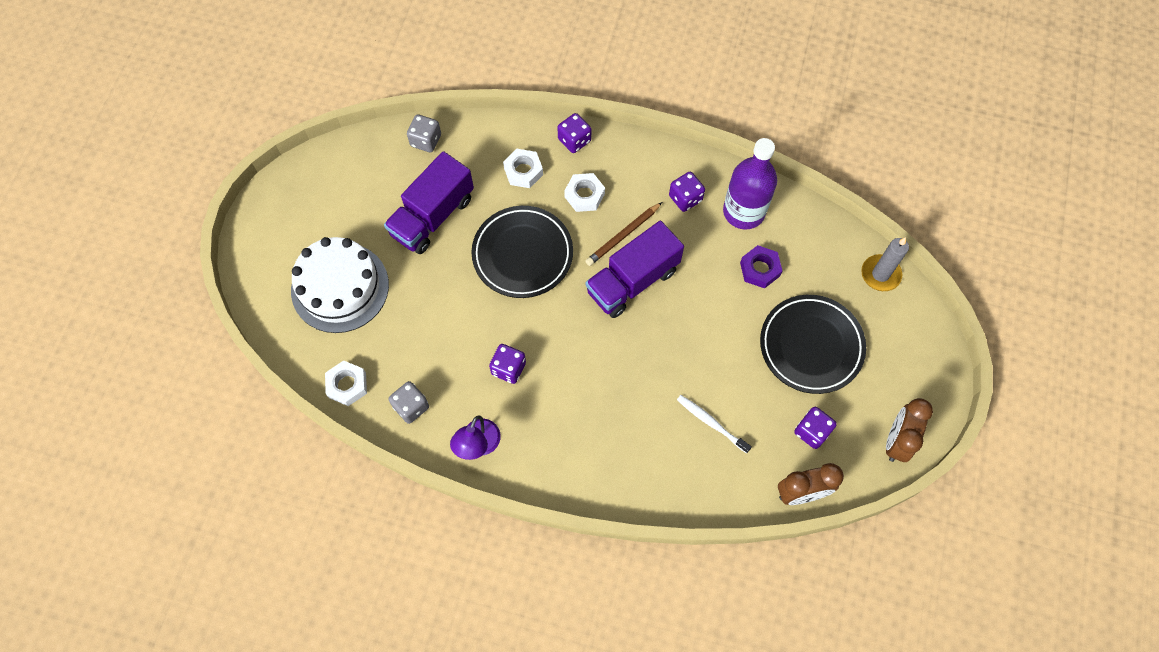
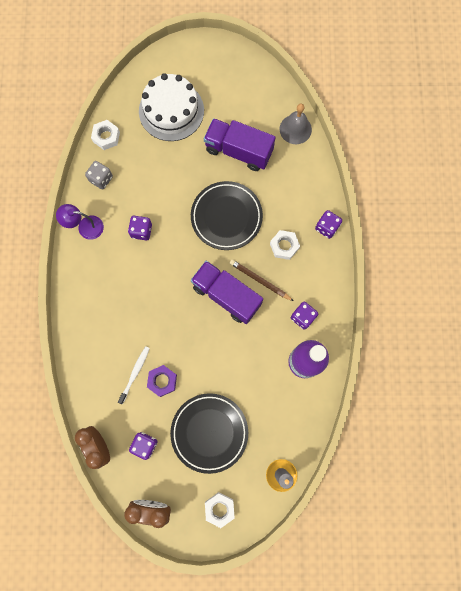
camera: 75 degrees right, 10 degrees up
(426, 140) = (295, 129): grey dice -> grey bell
(523, 171) = (291, 200): white nut -> white nut (219, 509)
(760, 269) = (260, 383): purple nut -> purple nut (162, 381)

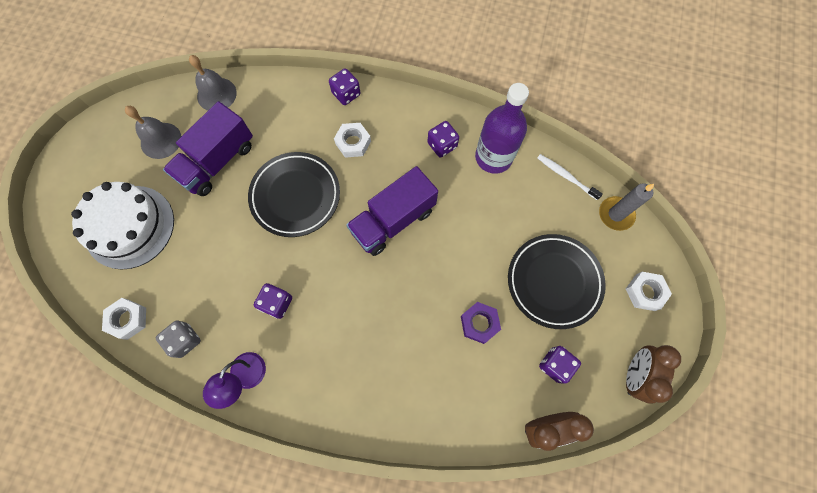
camera: 75 degrees left, 5 degrees down
(135, 373) = (462, 356): white toothbrush -> white toothbrush (566, 176)
(244, 104) = (161, 140): none -> grey bell
(260, 280) = (386, 179): brown pencil -> none

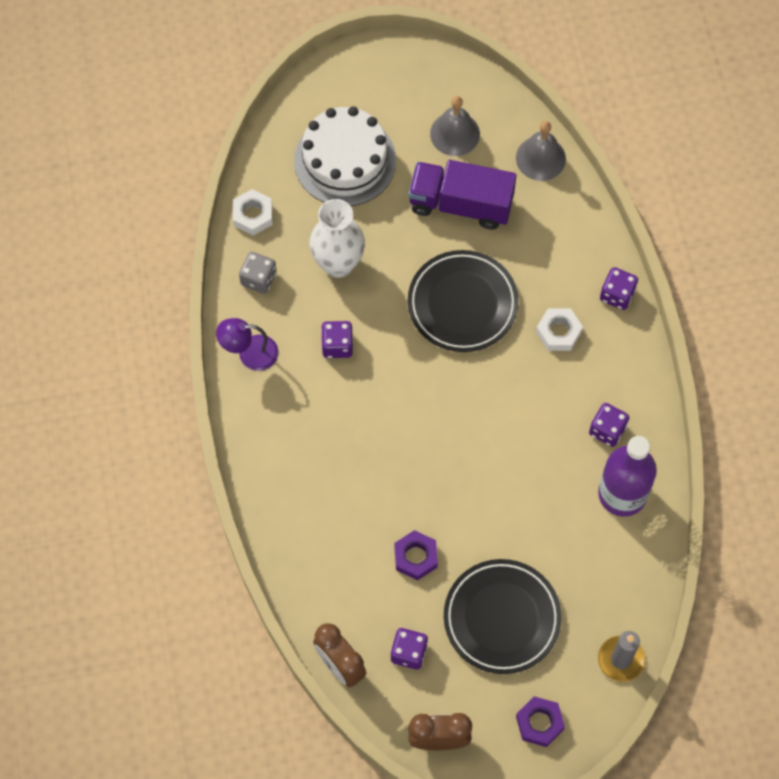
camera: 65 degrees right, 5 degrees down
(210, 271) = (338, 264): none -> white vase
(393, 220) = (486, 418): purple truck -> none
(566, 176) = (641, 586): white toothbrush -> none
(645, 292) = (539, 723): white nut -> purple nut

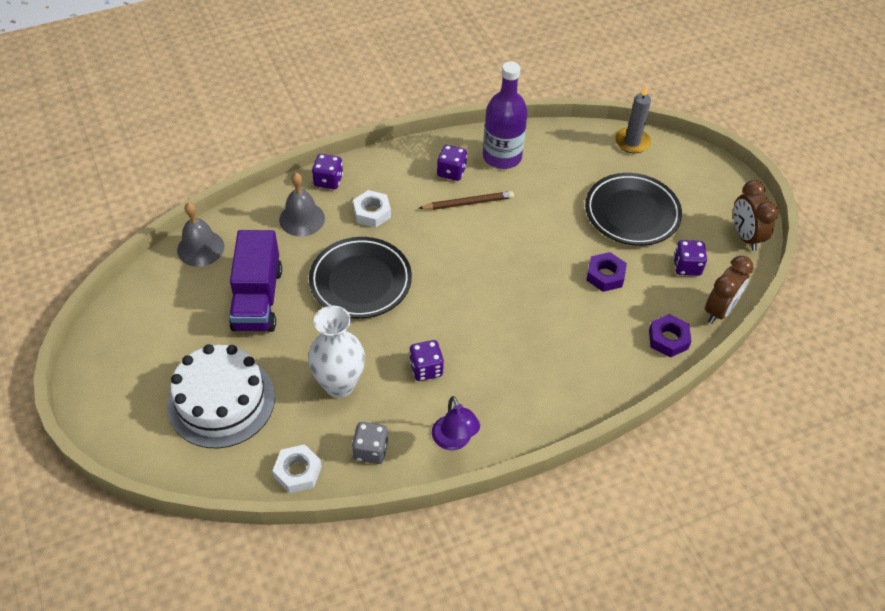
camera: 105 degrees left, 15 degrees down
(455, 133) = (180, 315): grey bell -> grey bell (302, 219)
(539, 723) = (701, 180): purple nut -> purple nut (668, 339)
(553, 437) = (468, 203): none -> brown pencil

